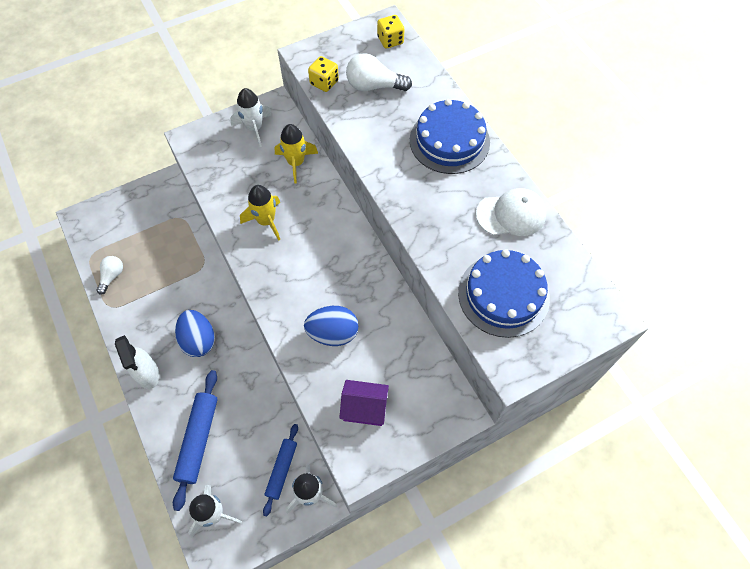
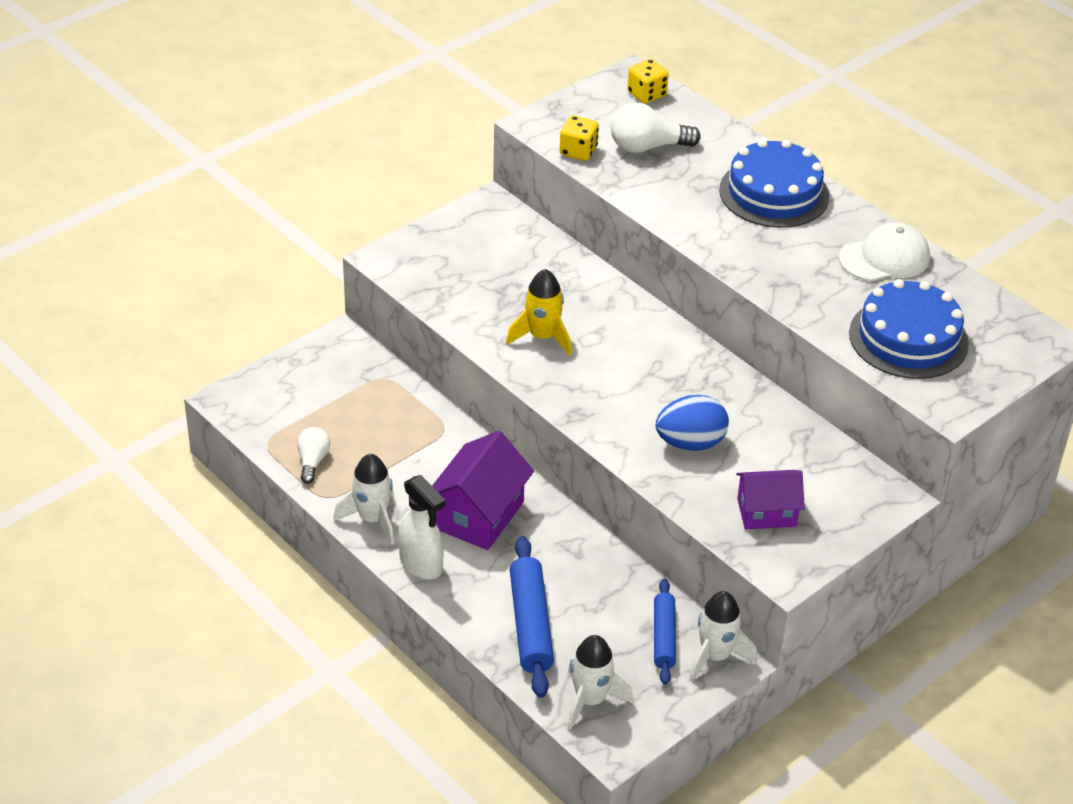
camera: 15 degrees left, 20 degrees down
(199, 340) = (478, 515): blue egg -> purple house
(254, 128) = (475, 235): white rocket -> white rocket (372, 519)
(296, 163) = (553, 266): yellow rocket -> none

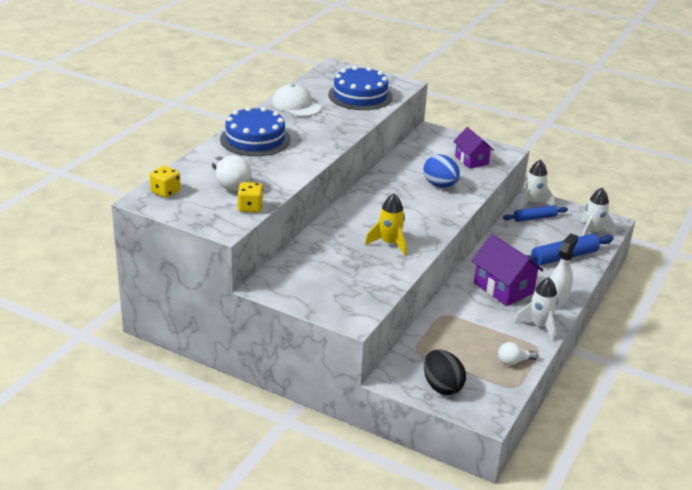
camera: 110 degrees left, 10 degrees down
(304, 378) = (442, 386): none -> black egg
(478, 515) = (503, 288): purple house -> purple house turned 45 degrees clockwise

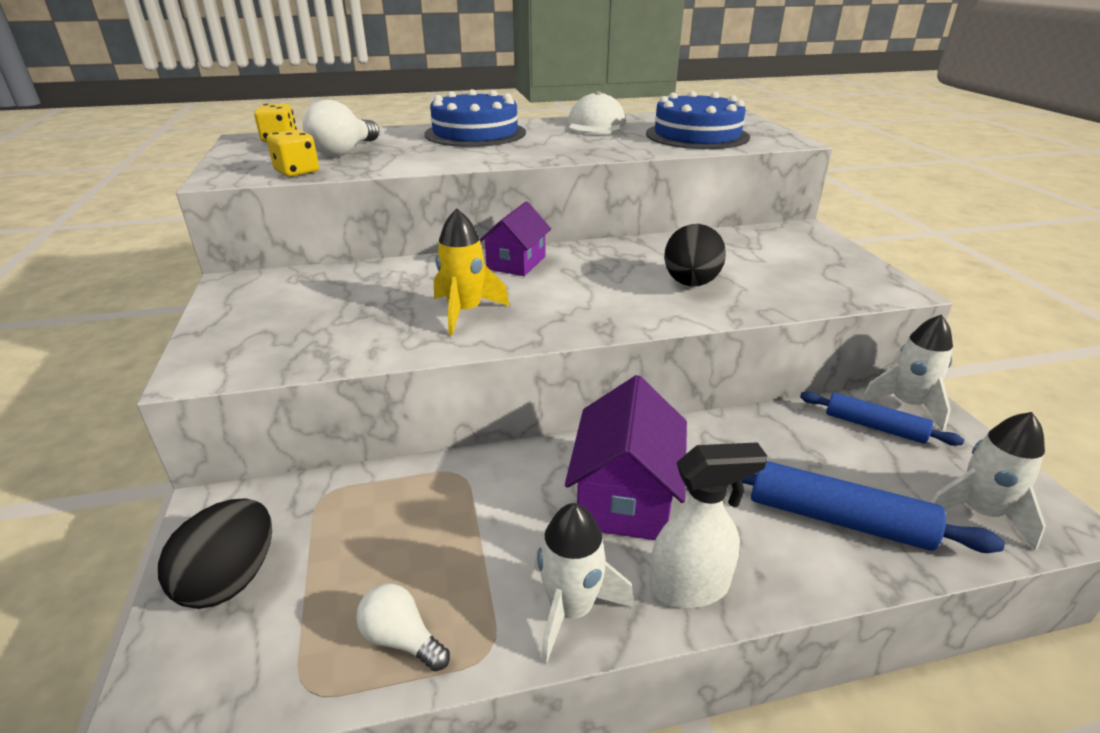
camera: 50 degrees right, 0 degrees up
(440, 185) = (690, 283): blue egg -> black egg
(471, 160) = (807, 276): purple house -> purple house (516, 263)

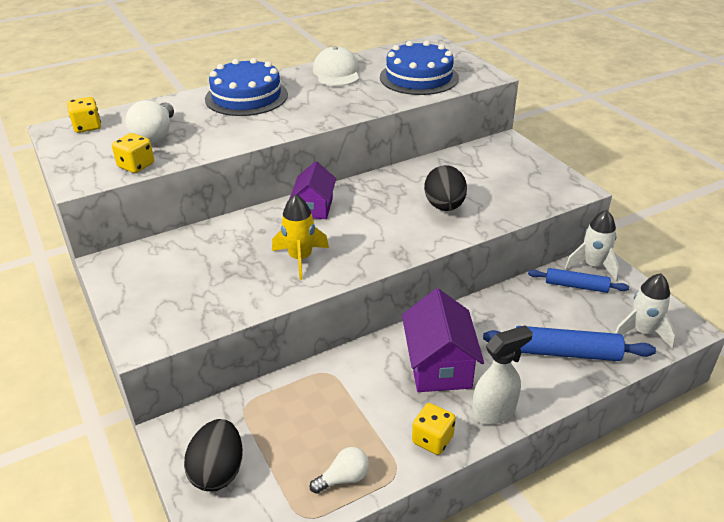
camera: 15 degrees left, 5 degrees up
(402, 639) = (343, 478): white light bulb -> white light bulb turned 135 degrees clockwise
(571, 609) = (432, 439): white rocket -> yellow dice

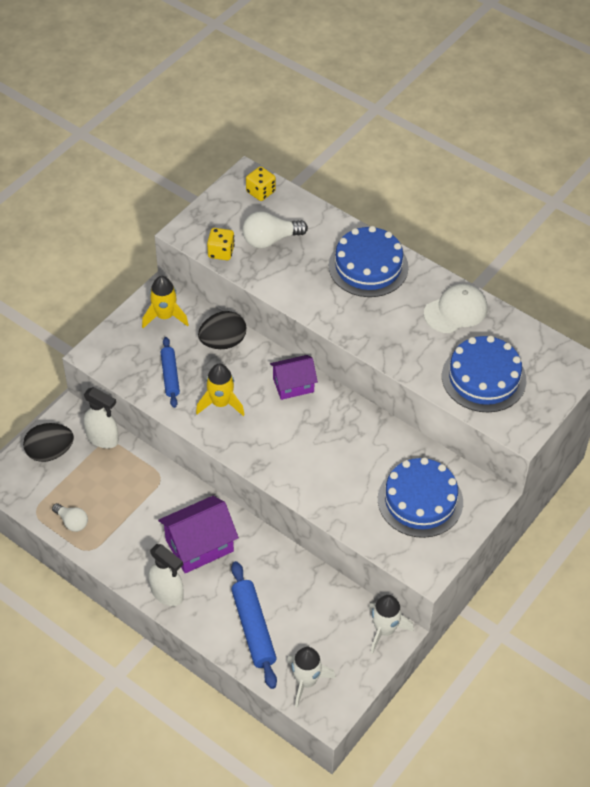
camera: 65 degrees right, 15 degrees up
(145, 268) = (165, 316): none -> yellow rocket
(236, 410) = (103, 439): none -> white spray bottle
(432, 439) = (125, 562): yellow dice -> none
(444, 206) = (342, 475): black egg -> black egg (223, 342)
(496, 173) = (420, 500): none -> blue cake
(576, 286) = (347, 621): blue rolling pin -> blue rolling pin (170, 376)

